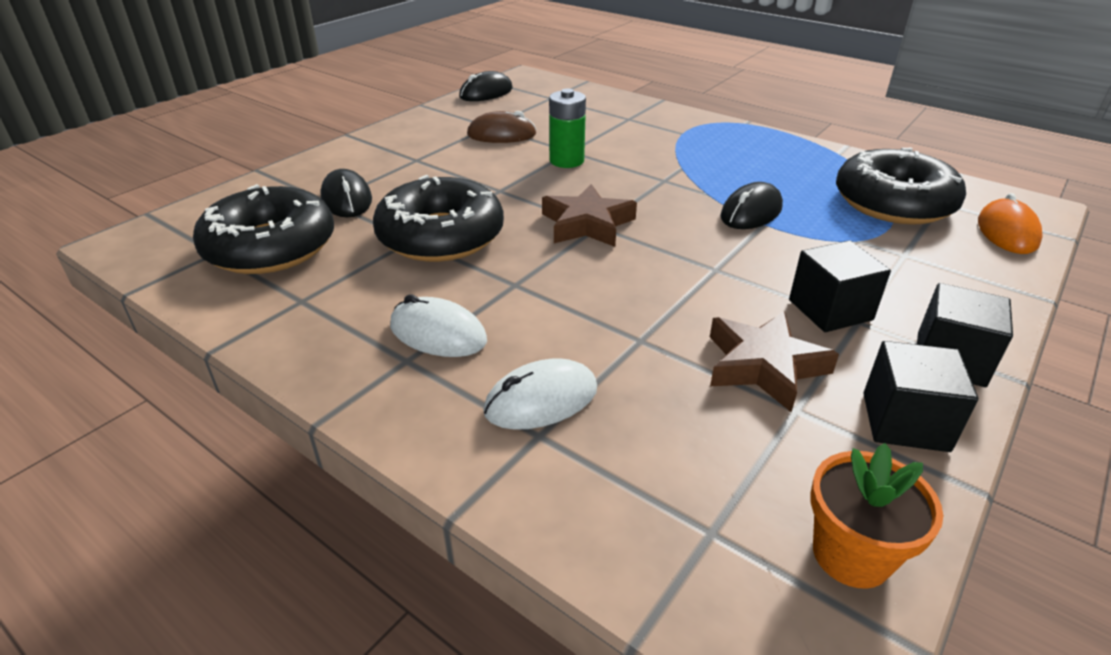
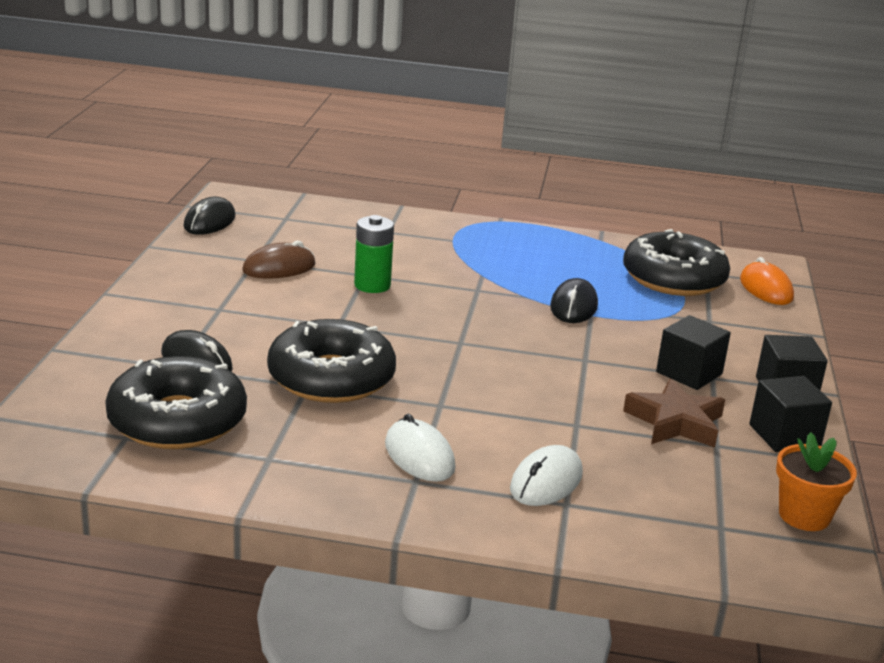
camera: 30 degrees left, 10 degrees down
(438, 333) = (419, 456): white mouse -> white mouse turned 60 degrees clockwise
(587, 224) = (450, 342): brown star -> none

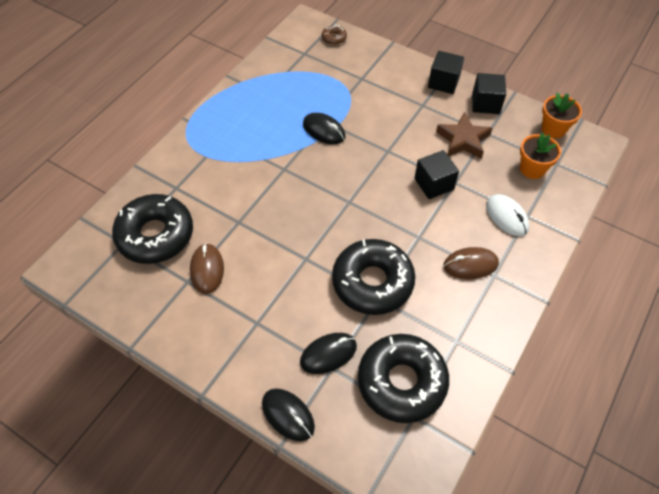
camera: 65 degrees left, 30 degrees up
(209, 222) = (105, 295): black mouse -> black mouse (288, 415)
(372, 285) = (256, 223): green battery -> none
(419, 456) = (470, 265): white mouse -> brown mouse
(673, 278) = (306, 71): black donut -> black donut (155, 235)
(680, 499) = (532, 169): none -> orange flower pot
(689, 373) = (416, 112): black cube -> black cube (434, 184)
(766, 289) = (334, 38): orange mouse -> brown donut

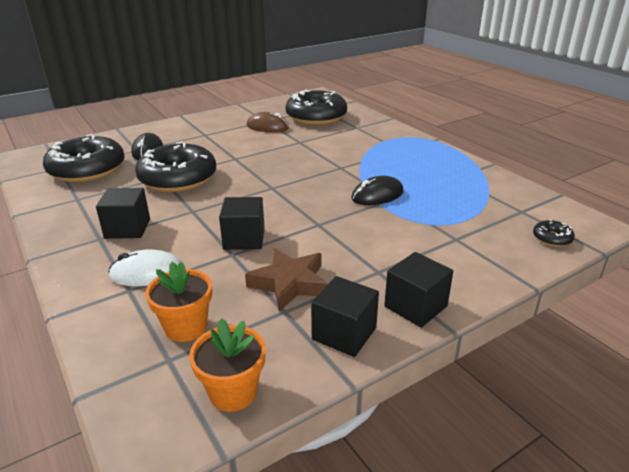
camera: 115 degrees right, 25 degrees down
(288, 415) = (129, 132): black mouse -> none
(334, 38) = (552, 238): brown donut -> black donut
(470, 265) = (127, 228): brown mouse -> black cube

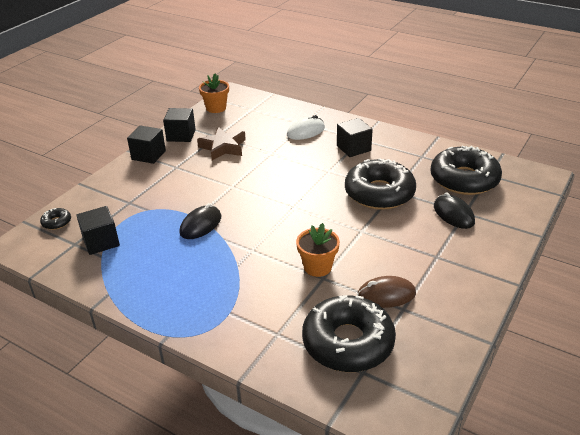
camera: 155 degrees right, 5 degrees up
(186, 327) = (257, 119): orange flower pot -> orange flower pot (317, 267)
(244, 239) = (272, 162): black cube -> black cube (101, 242)

